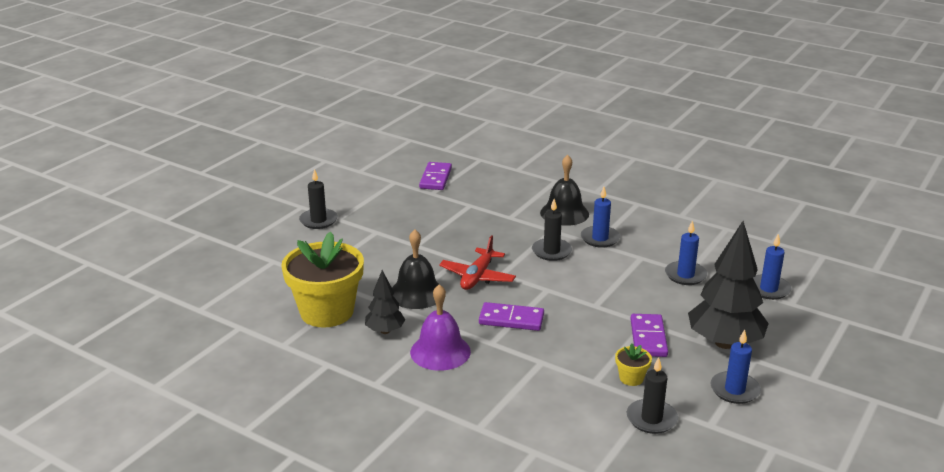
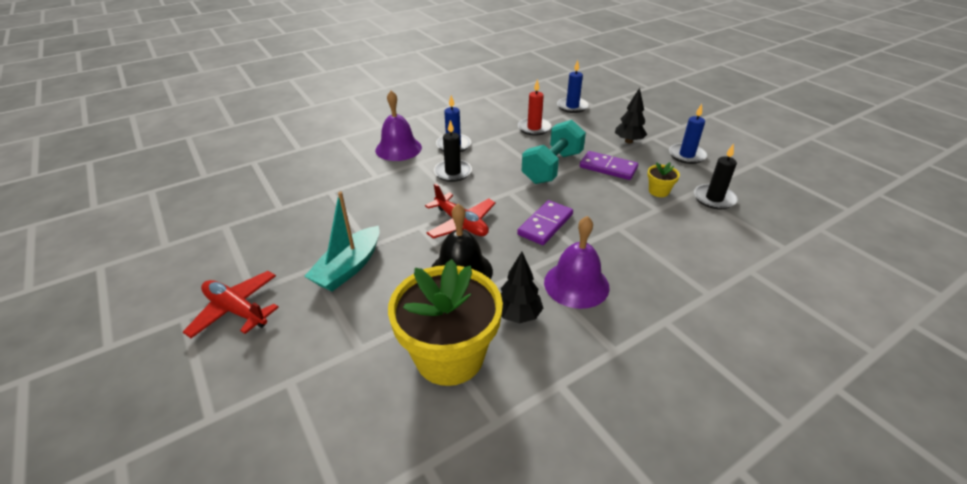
camera: 65 degrees left, 10 degrees up
(318, 220) = (236, 310): black candle -> red plane
(386, 245) = (348, 267): none -> turquoise boat
(436, 178) = (253, 197): purple domino -> none
(564, 213) = (398, 148): black bell -> purple bell
(614, 303) = (552, 167): none -> turquoise dumbbell
(685, 275) = (534, 128): blue candle -> red candle
(724, 343) = (628, 141): black tree -> black tree, size x0.53

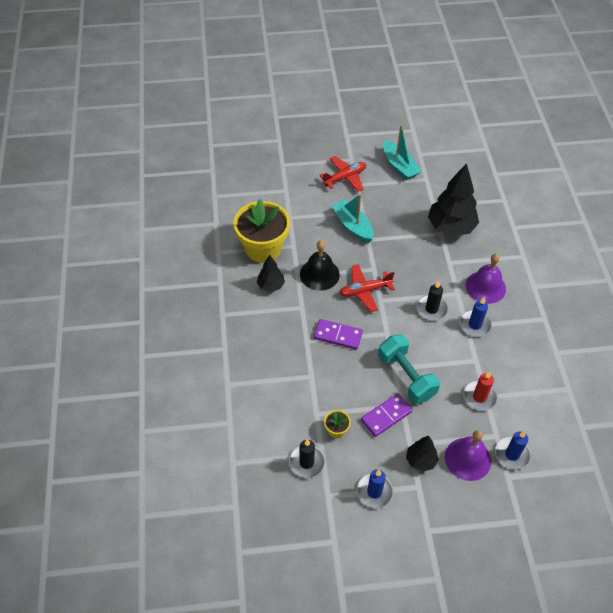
camera: 115 degrees right, 15 degrees up
(197, 257) = (399, 166): none -> turquoise boat
(316, 187) = (450, 227): none -> black tree
(545, 225) = (338, 335): purple domino -> purple domino turned 45 degrees counterclockwise
(576, 284) = (276, 323): purple bell -> purple bell (467, 459)

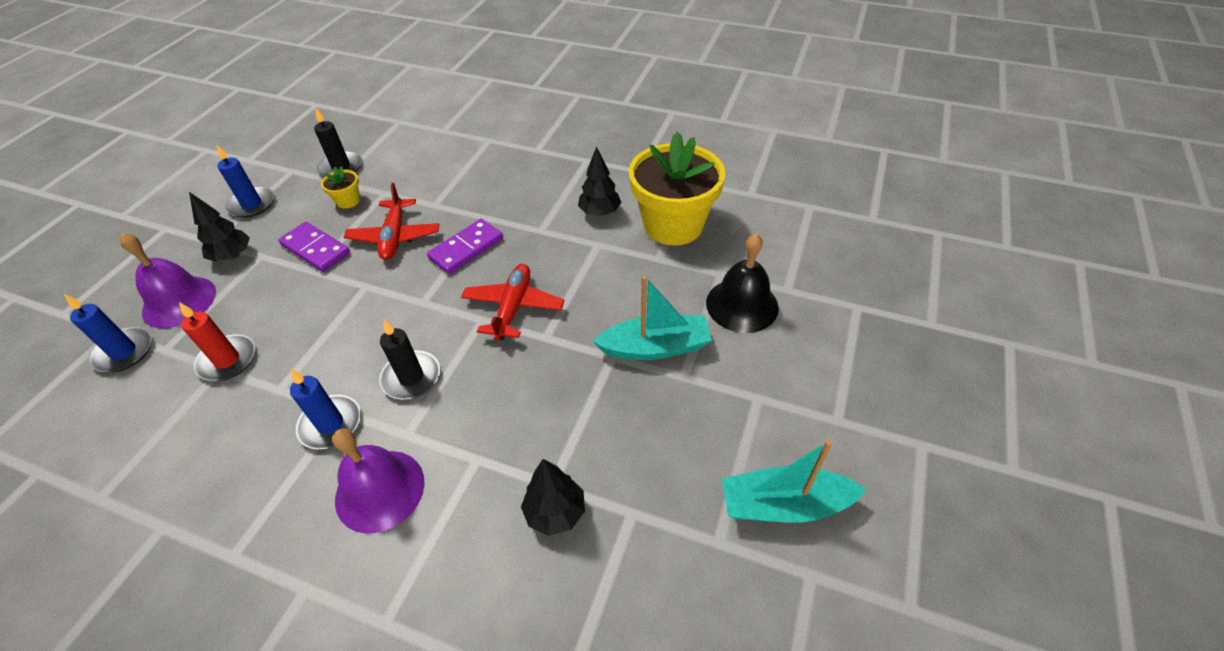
camera: 120 degrees right, 5 degrees down
(319, 274) = (583, 268): black bell -> black bell (742, 305)
(345, 178) = (785, 386): red plane -> red plane (395, 237)
(386, 416) = (316, 249): purple domino -> purple domino turned 45 degrees counterclockwise
(406, 377) = (341, 292): turquoise dumbbell -> none
(450, 227) = (555, 512): black tree -> black tree, size x0.53

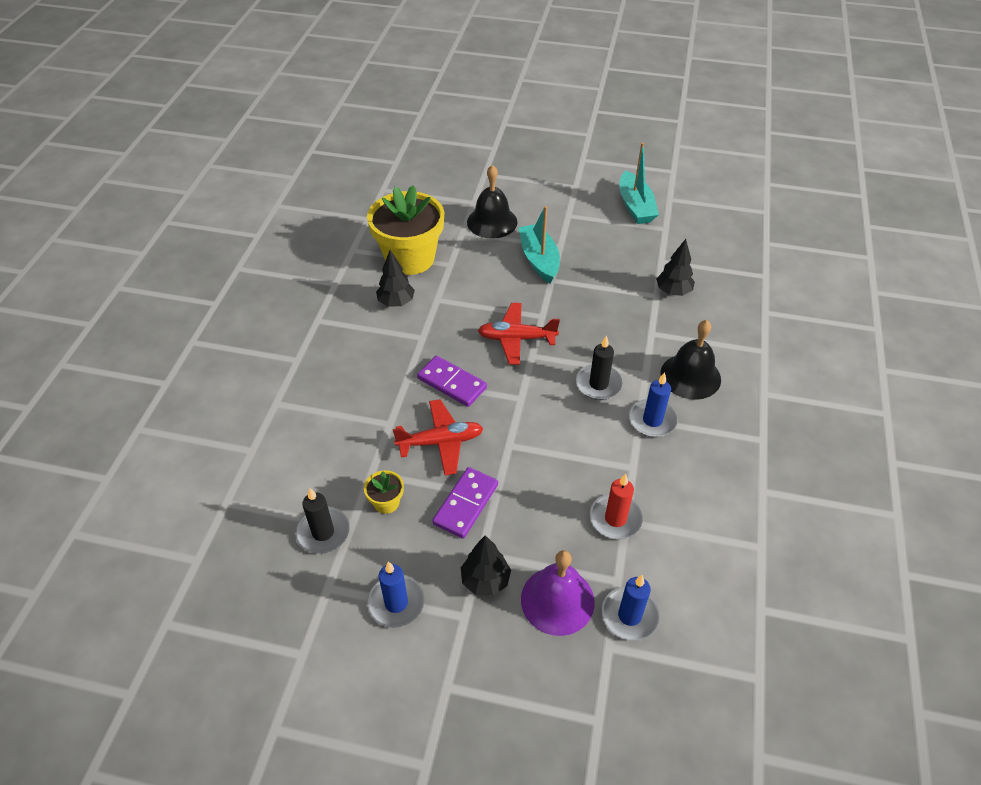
camera: 100 degrees left, 0 degrees up
(380, 490) = (690, 376): purple bell -> black bell

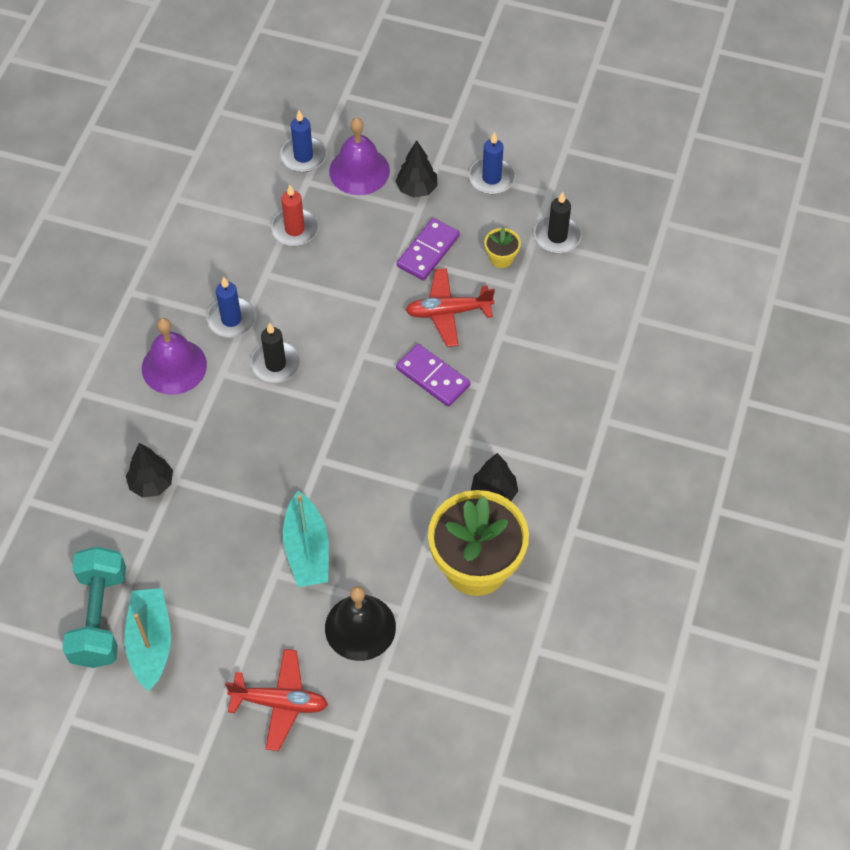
camera: 175 degrees left, 10 degrees up
(516, 339) = (355, 429): red plane -> red plane (280, 702)
(676, 216) = (99, 617): none -> turquoise dumbbell
(690, 376) = (174, 366): black bell -> purple bell

